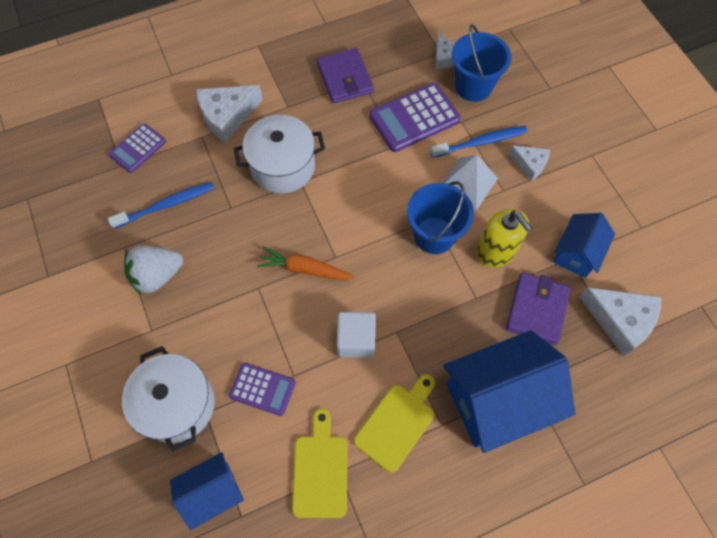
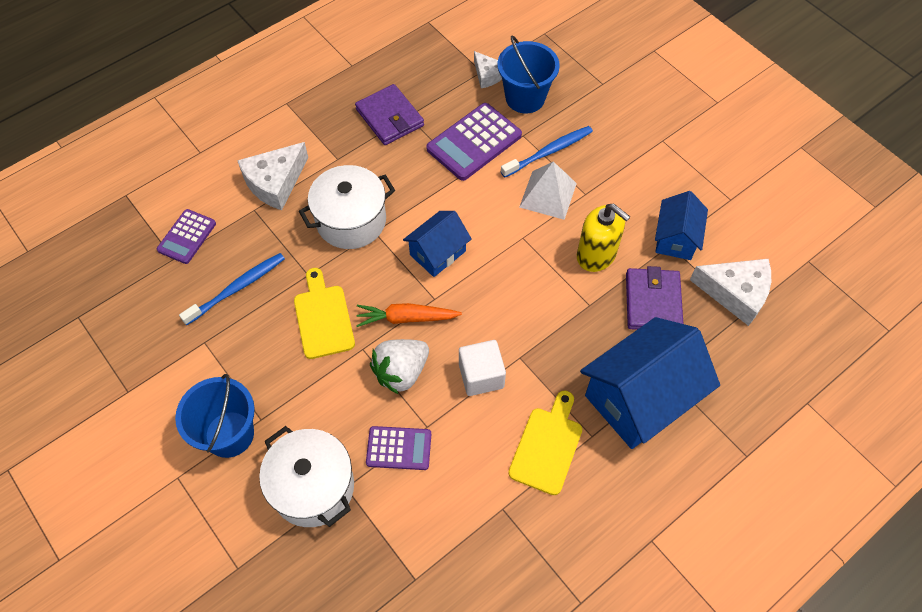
camera: 15 degrees left, 5 degrees down
(157, 276) = (250, 362): white strawberry -> white strawberry (401, 372)
(212, 492) = (378, 563): blue house -> blue house (437, 253)
(320, 470) = (483, 512): yellow cutting board -> yellow cutting board (323, 318)
(434, 235) = (529, 254): blue bucket -> blue bucket (229, 434)
(530, 164) = (604, 163): white cheese -> none

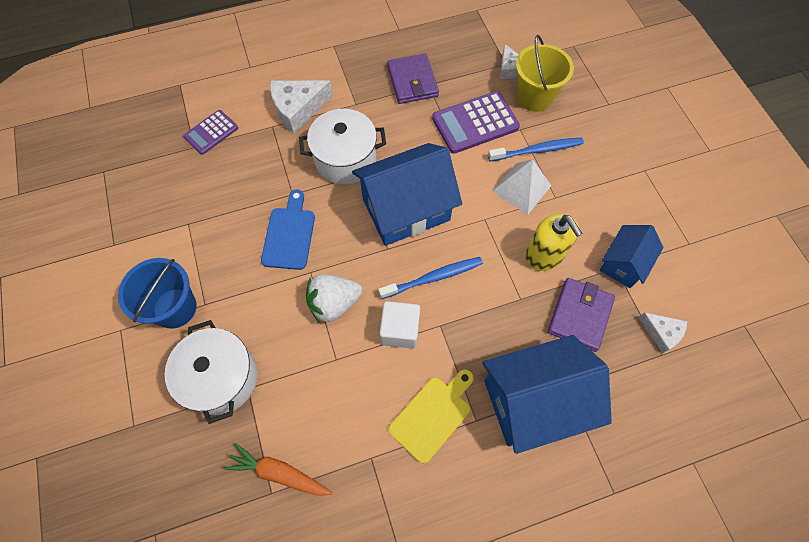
camera: 20 degrees right, 5 degrees up
(237, 288) = (232, 187): blue toothbrush -> blue toothbrush (434, 277)
(323, 318) = (289, 235): yellow cutting board -> blue cutting board
(399, 448) = (305, 370): purple calculator -> none
(406, 318) = (357, 258): orange carrot -> orange carrot (279, 473)
(437, 253) = (406, 209): blue house -> blue house, size x1.80
(525, 98) = (534, 97): blue bucket -> yellow bucket
(735, 293) = (661, 333): white cheese -> white cheese, size x0.59

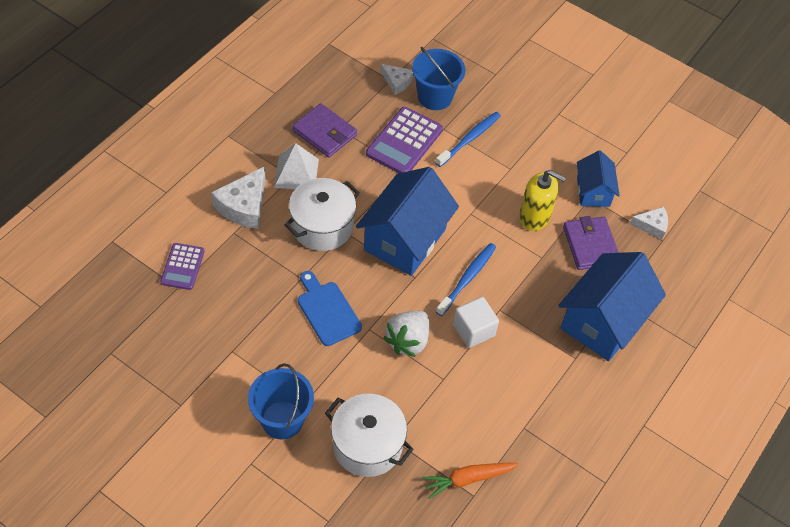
camera: 40 degrees left, 10 degrees down
(432, 415) = (543, 373): yellow cutting board -> none
(521, 188) = (480, 175): white pyramid -> white pyramid (296, 173)
(534, 97) = (435, 97): yellow bucket -> blue bucket

